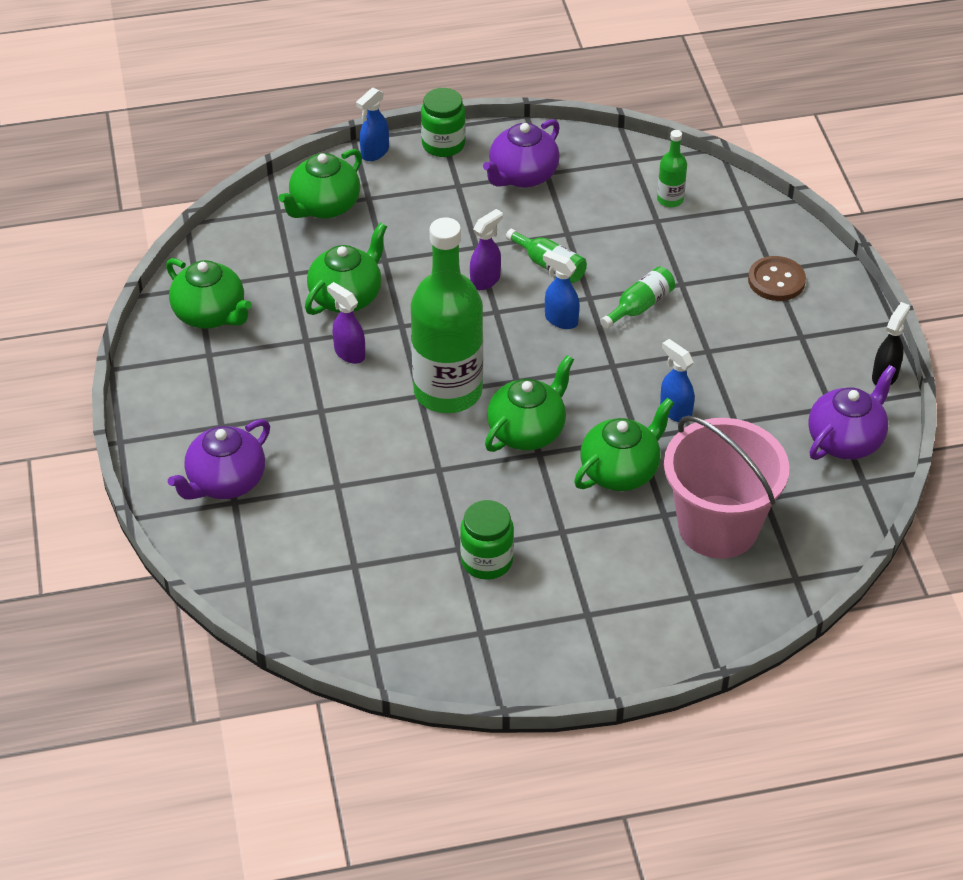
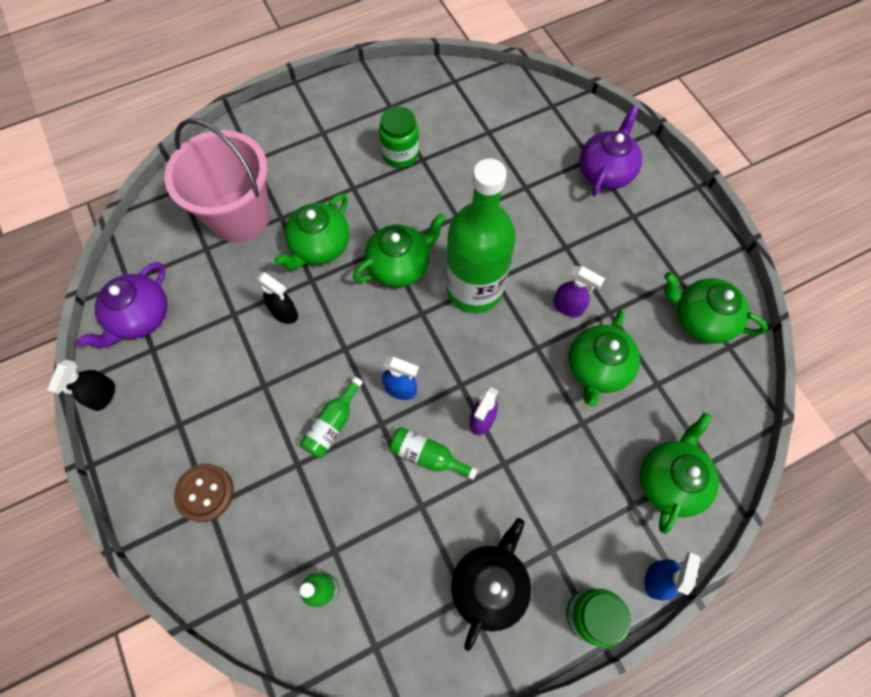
camera: 165 degrees right, 20 degrees up
(522, 176) = (489, 585): purple teapot -> black teapot
(527, 431) = (400, 265): green teapot -> green teapot turned 150 degrees counterclockwise
(675, 411) = (285, 313): blue spray bottle -> black spray bottle

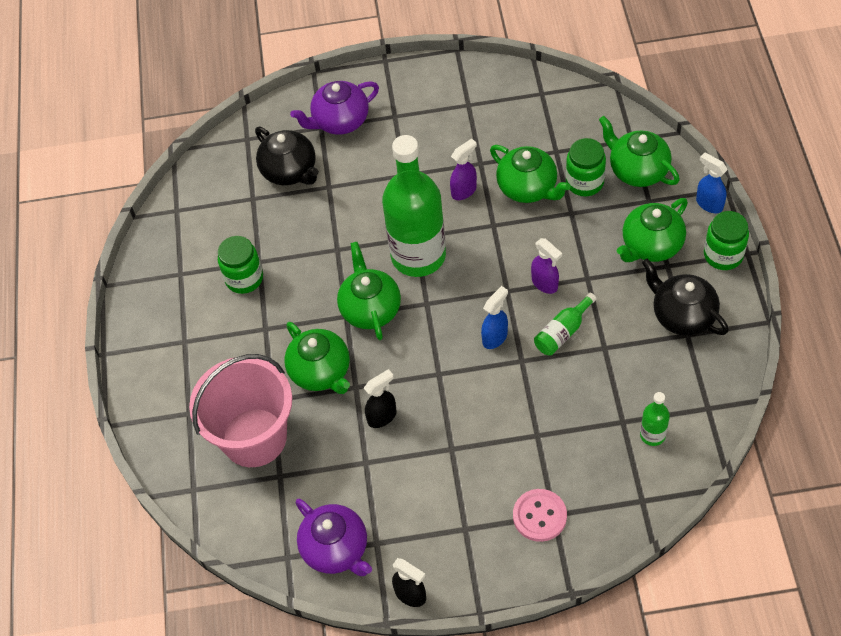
camera: 65 degrees left, 10 degrees down
(205, 493) = (539, 516): brown button -> pink button
(332, 424) = (509, 399): green bottle -> none
(530, 150) = (290, 171): none -> black teapot
(605, 172) = (340, 121): purple teapot -> purple teapot turned 75 degrees counterclockwise
(628, 425) = (584, 182): none -> green jar
(701, 319) = (511, 103): green teapot -> green teapot (651, 245)

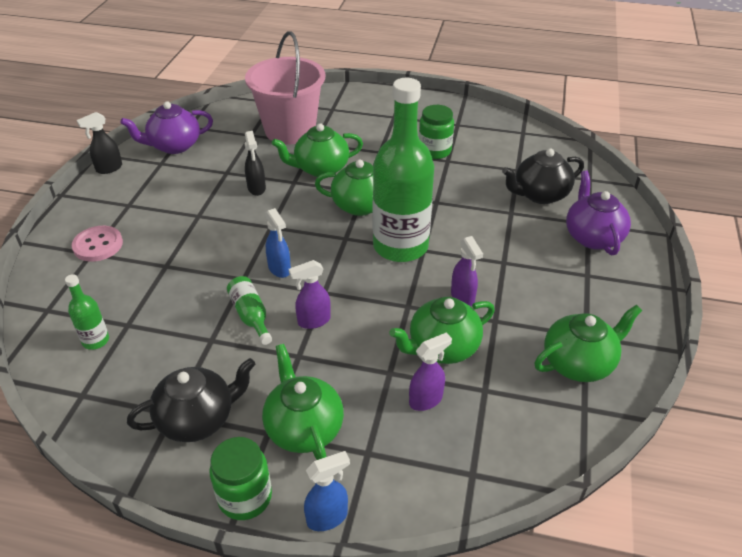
camera: 105 degrees right, 15 degrees down
(584, 182) = (426, 400): green jar -> purple spray bottle
(637, 170) = (419, 460): green teapot -> green teapot (579, 363)

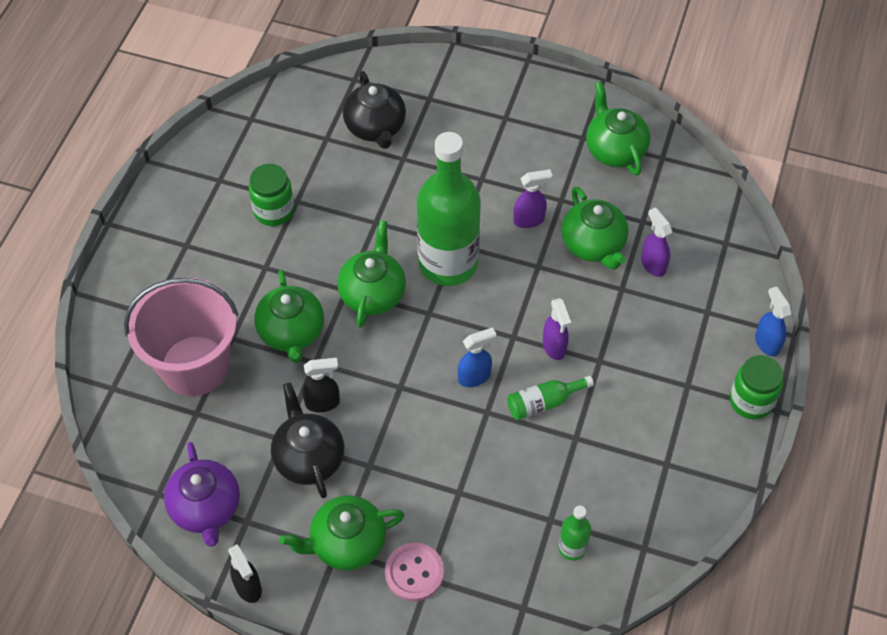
camera: 85 degrees left, 15 degrees up
(197, 419) = (673, 442): black teapot -> black teapot (309, 458)
(304, 428) = (682, 358): green teapot -> green teapot (347, 543)
(592, 237) = (450, 100): purple teapot -> none

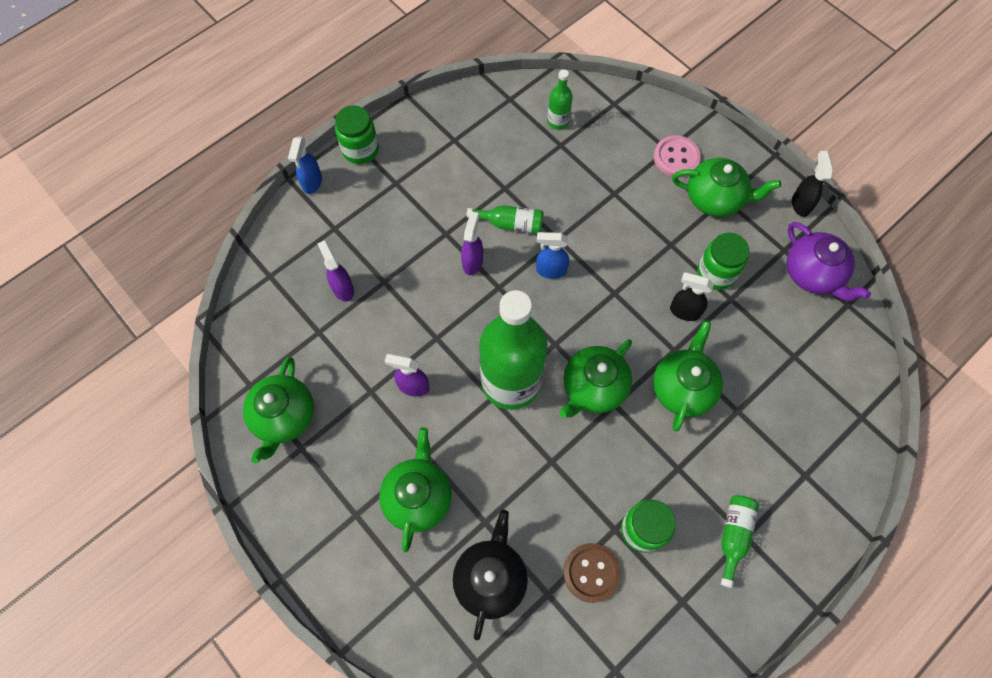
camera: 150 degrees left, 10 degrees up
(195, 365) = (781, 401): pink bucket -> none
(196, 241) = (733, 536): none -> green bottle
(206, 508) = (812, 274): purple teapot -> purple teapot turned 135 degrees clockwise
(300, 165) = (591, 573): none -> brown button
(309, 458) = (716, 273): black teapot -> green jar
(593, 245) = (376, 332): green teapot -> green teapot (418, 497)
(653, 264) = (343, 288): purple spray bottle -> purple spray bottle turned 150 degrees clockwise

